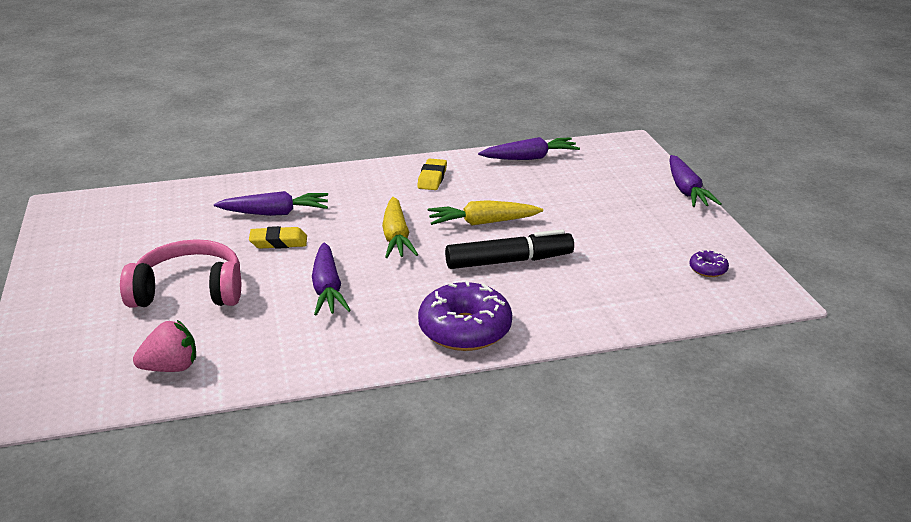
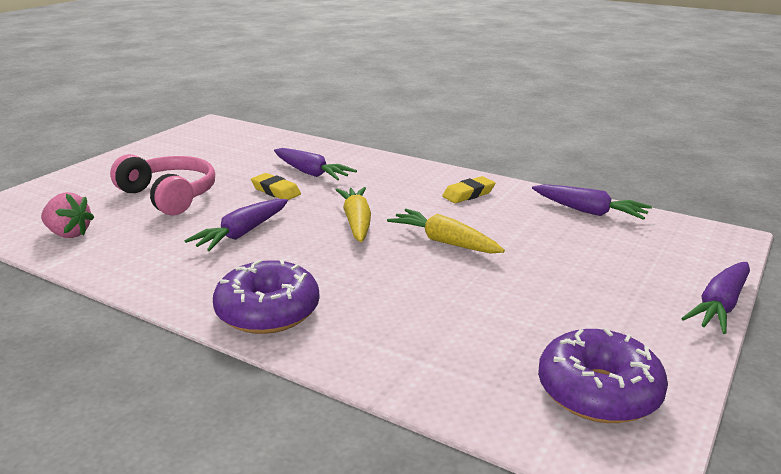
camera: 45 degrees right, 5 degrees down
(396, 237) = (357, 222): yellow carrot -> yellow carrot turned 135 degrees clockwise
(509, 261) = (407, 280): black marker -> none
(708, 269) = (598, 392): purple donut -> purple donut, size x2.23

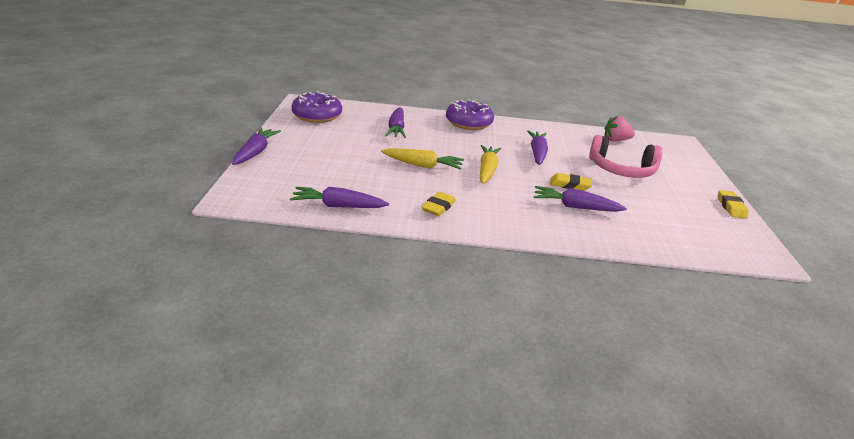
camera: 150 degrees right, 5 degrees up
(142, 150) = (731, 207): none -> yellow eraser
(357, 222) = (487, 170): yellow carrot -> yellow carrot turned 135 degrees counterclockwise
(433, 320) = (396, 129): none -> purple carrot

